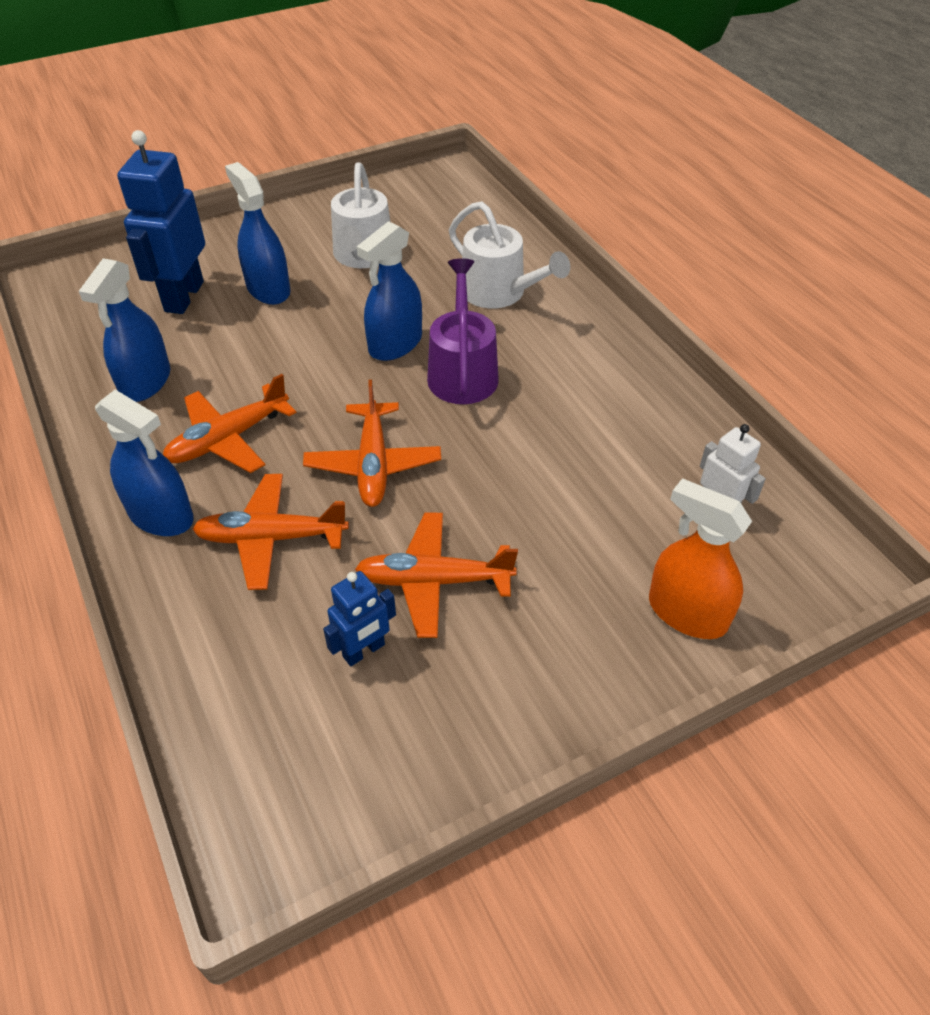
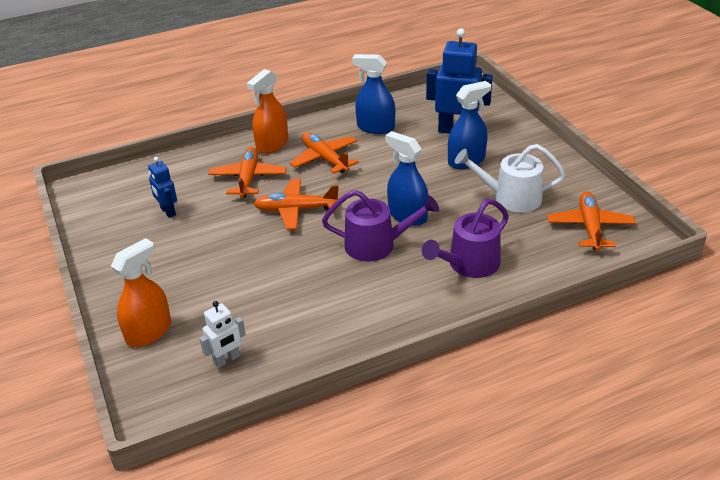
camera: 95 degrees right, 10 degrees down
(161, 516) = (272, 144): blue spray bottle -> orange spray bottle
(433, 581) = (203, 233): orange plane -> orange plane (589, 227)
(499, 292) = (469, 264): white watering can -> purple watering can

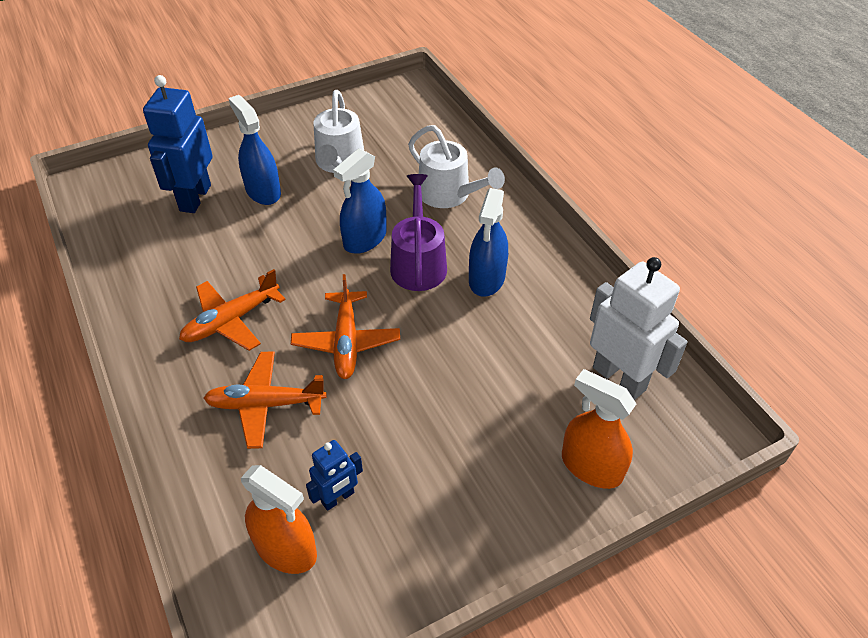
camera: 95 degrees left, 10 degrees up
(227, 360) = (619, 378): white robot -> white robot, size x1.87
(272, 144) = (178, 385): orange spray bottle -> orange spray bottle (286, 549)
(375, 127) = (165, 272): blue spray bottle -> blue spray bottle (487, 279)
(469, 264) = (449, 194): purple watering can -> white watering can
(589, 227) = (391, 116): orange plane -> none

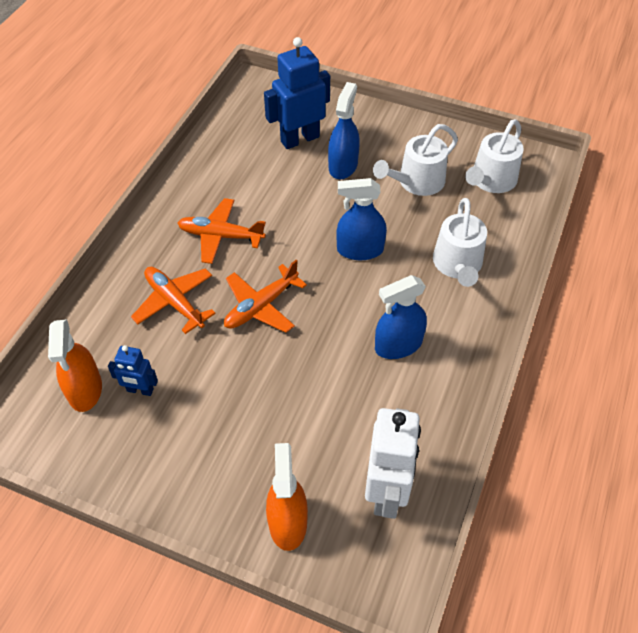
camera: 50 degrees right, 5 degrees up
(391, 124) = (491, 180): none -> white watering can
(418, 263) = (370, 295): purple watering can -> none

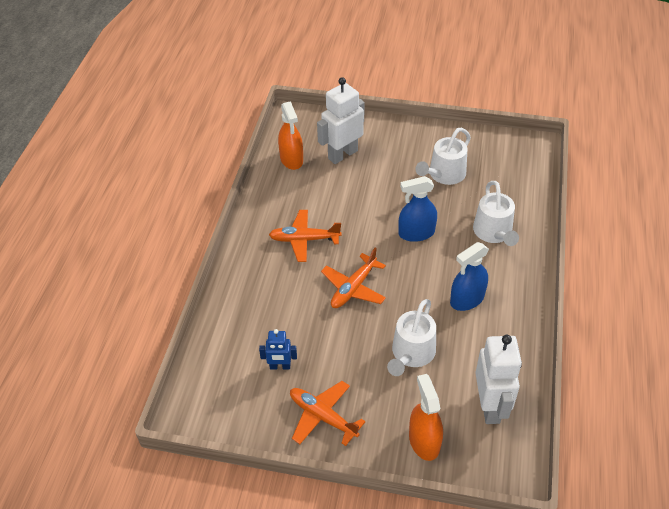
camera: 10 degrees left, 5 degrees down
(85, 390) = (236, 374): orange spray bottle -> orange spray bottle (291, 159)
(174, 302) = (284, 296): orange plane -> orange plane (322, 416)
(299, 139) = (342, 154): blue robot -> white robot
(343, 166) = (383, 170): blue spray bottle -> none
(491, 180) = (500, 165): white watering can -> white watering can (411, 353)

